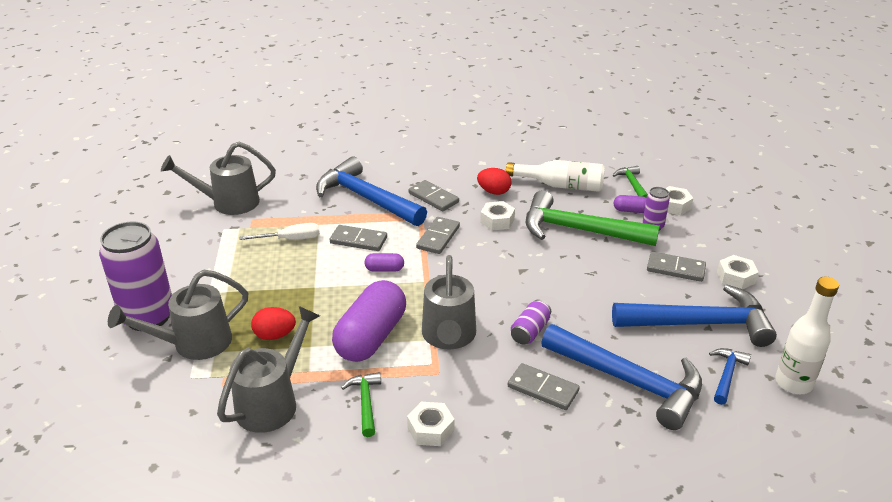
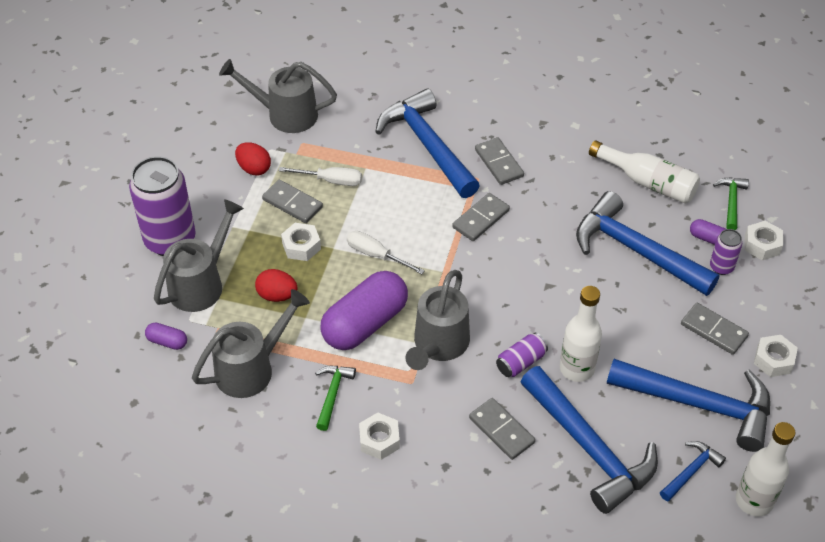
camera: 20 degrees right, 15 degrees up
(193, 344) = (201, 283): grey watering can -> grey watering can turned 135 degrees clockwise
(357, 283) = (376, 255): none -> white screwdriver
(358, 240) = (398, 200): grey domino -> grey domino (292, 203)
(384, 269) = (409, 245): purple capsule -> purple capsule (167, 341)
(494, 192) = (568, 172): red egg -> red egg (254, 168)
(497, 221) = (553, 213): white nut -> white nut (301, 246)
(579, 230) = (636, 250): green hammer -> blue hammer
(581, 324) = (576, 368): none -> white bottle

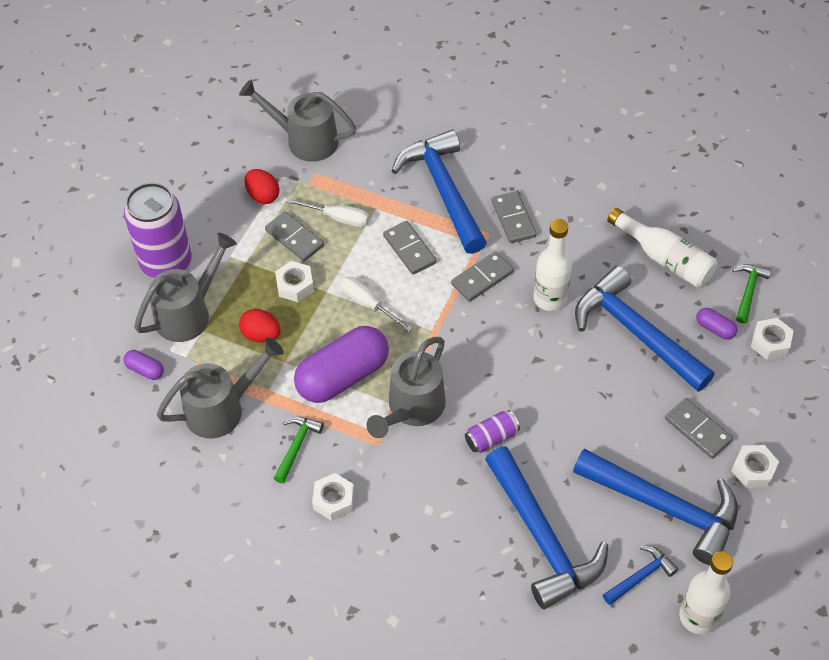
camera: 10 degrees right, 5 degrees up
(501, 430) = (457, 507): grey domino -> grey domino (409, 249)
(576, 368) = (547, 452): white bottle -> white bottle (550, 298)
(721, 267) = (721, 362): purple can -> none

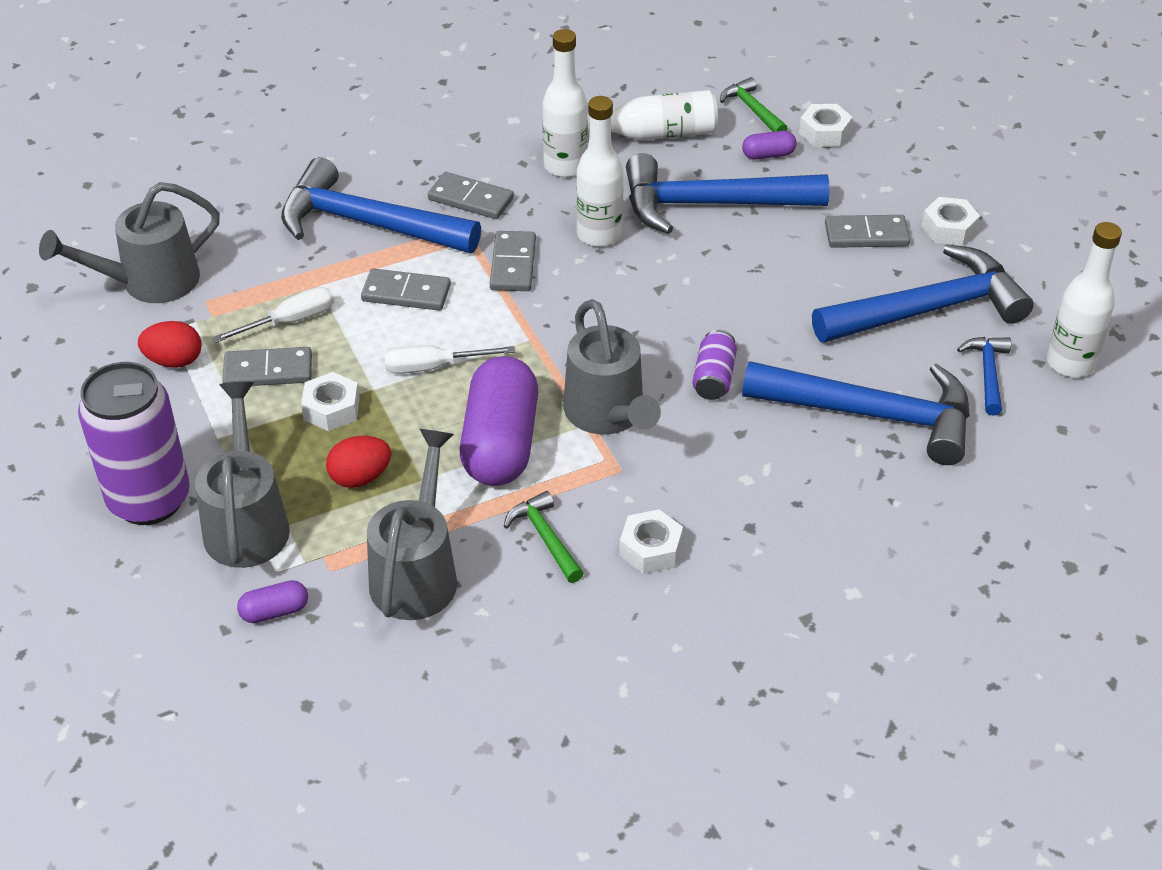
camera: 50 degrees left, 10 degrees down
(590, 240) = (565, 166): none -> white bottle

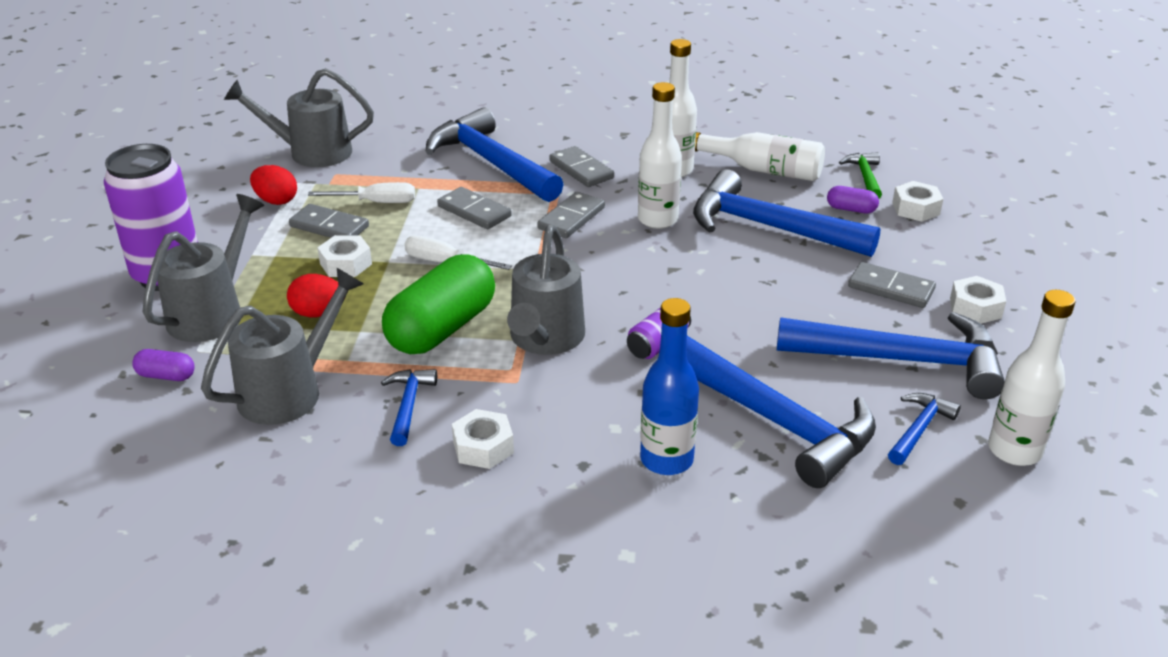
camera: 30 degrees right, 10 degrees down
(500, 443) = (441, 328): purple capsule -> green capsule
(545, 538) = (408, 405): green hammer -> blue hammer
(814, 491) = (666, 460): none -> blue bottle

